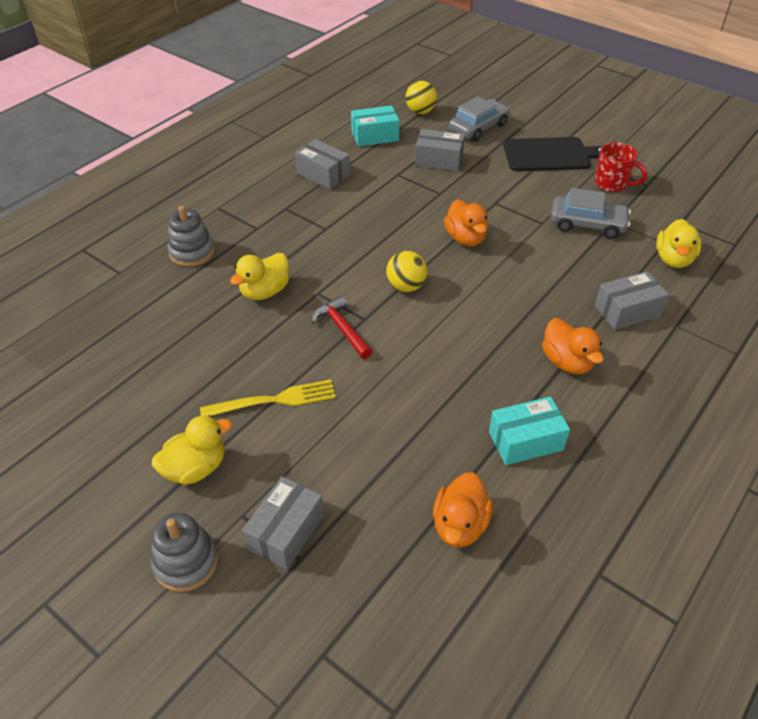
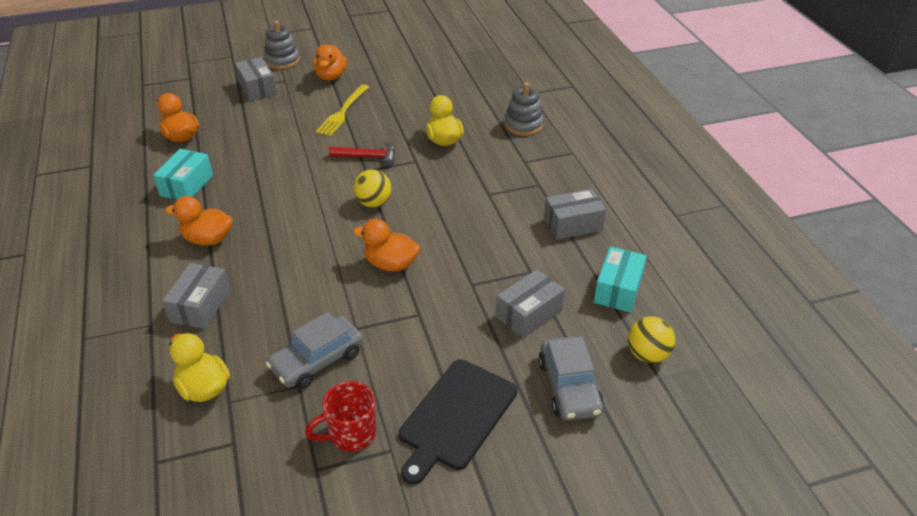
camera: 125 degrees right, 5 degrees down
(196, 468) = (330, 76): yellow duck -> orange duck

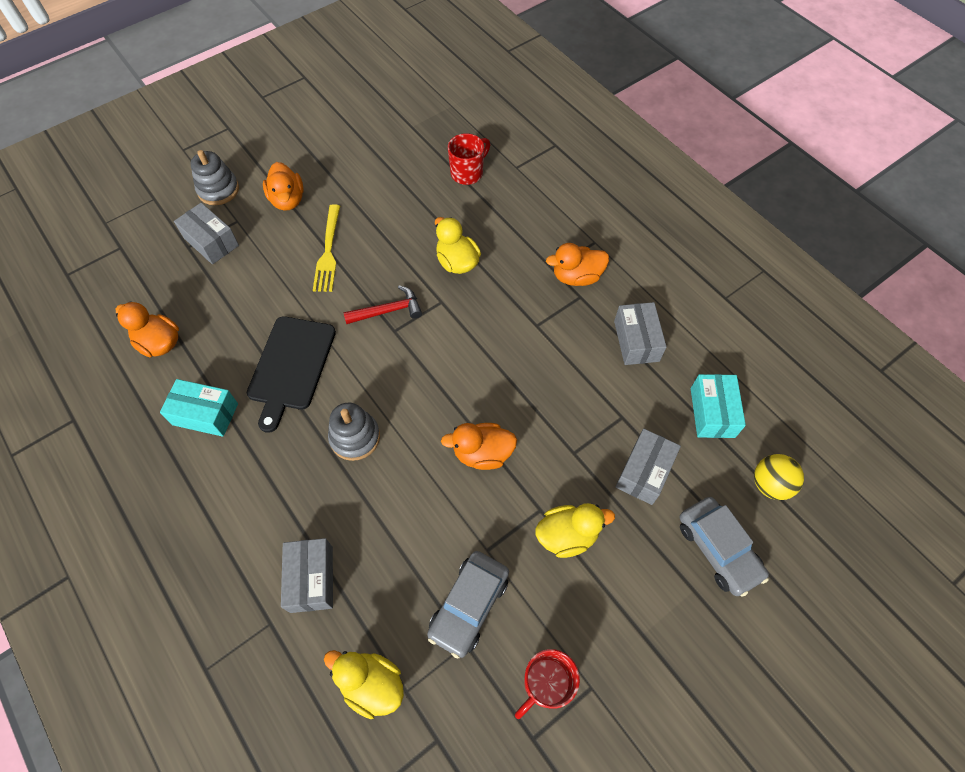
camera: 20 degrees left, 20 degrees up
(187, 185) = (205, 414): turquoise box -> turquoise box turned 75 degrees counterclockwise
(208, 239) = (271, 484): orange duck -> orange duck (576, 277)
(373, 203) = (425, 375): yellow ball -> none
(432, 338) = (567, 535): none -> yellow duck
(456, 417) = (633, 624): black cutting board -> black cutting board (291, 366)
(486, 88) = (468, 173): none -> red mug
(523, 125) = (529, 216): grey stacking toy -> grey stacking toy (355, 437)
(573, 224) = (636, 341): grey box -> grey box turned 60 degrees counterclockwise

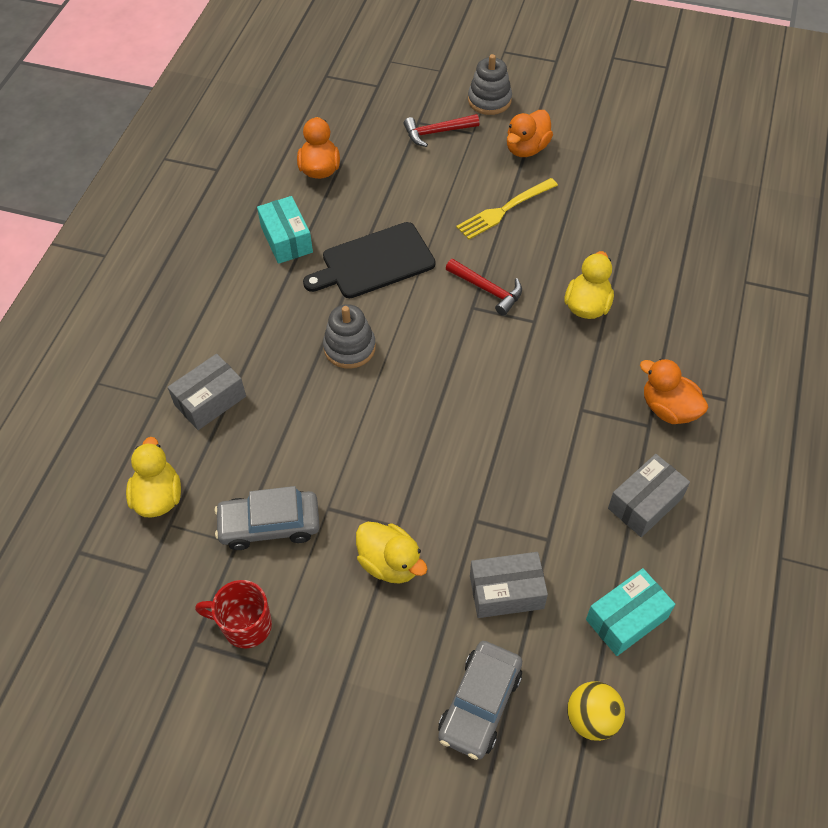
camera: 55 degrees right, 5 degrees down
(211, 242) = (437, 132): grey box -> red hammer
(468, 173) = (695, 249): red mug -> none
(482, 453) = (413, 448): orange duck -> none

